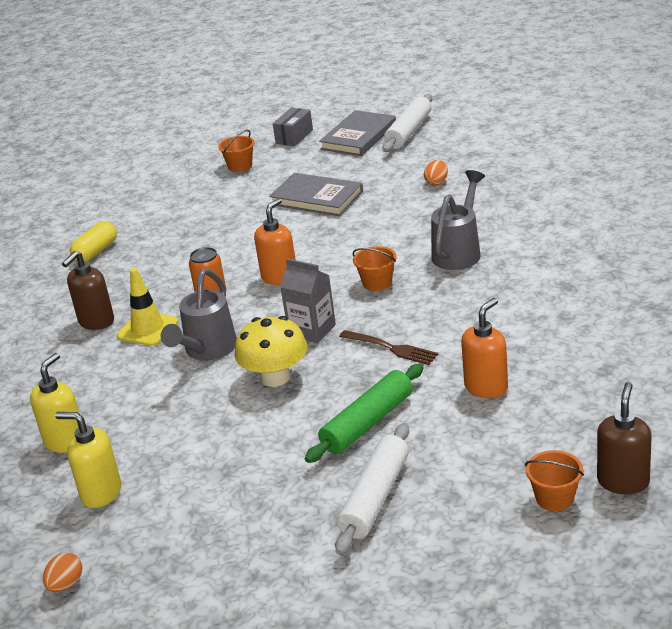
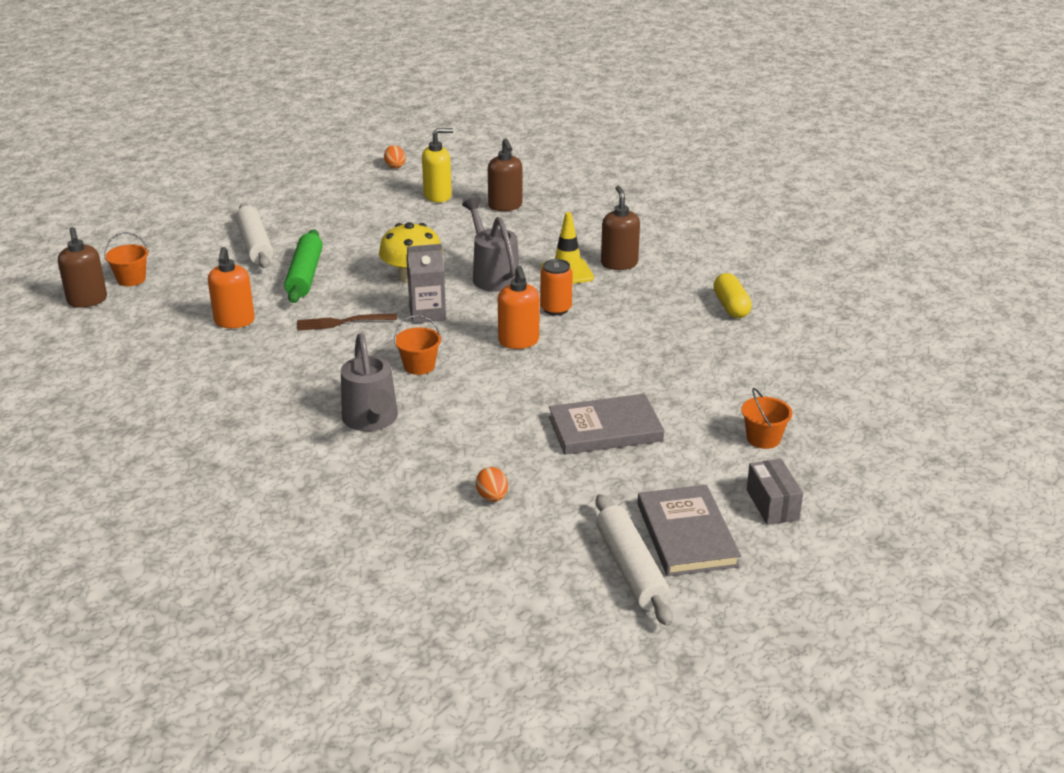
camera: 135 degrees right, 0 degrees up
(65, 441) = (505, 206): yellow soap dispenser -> brown soap dispenser

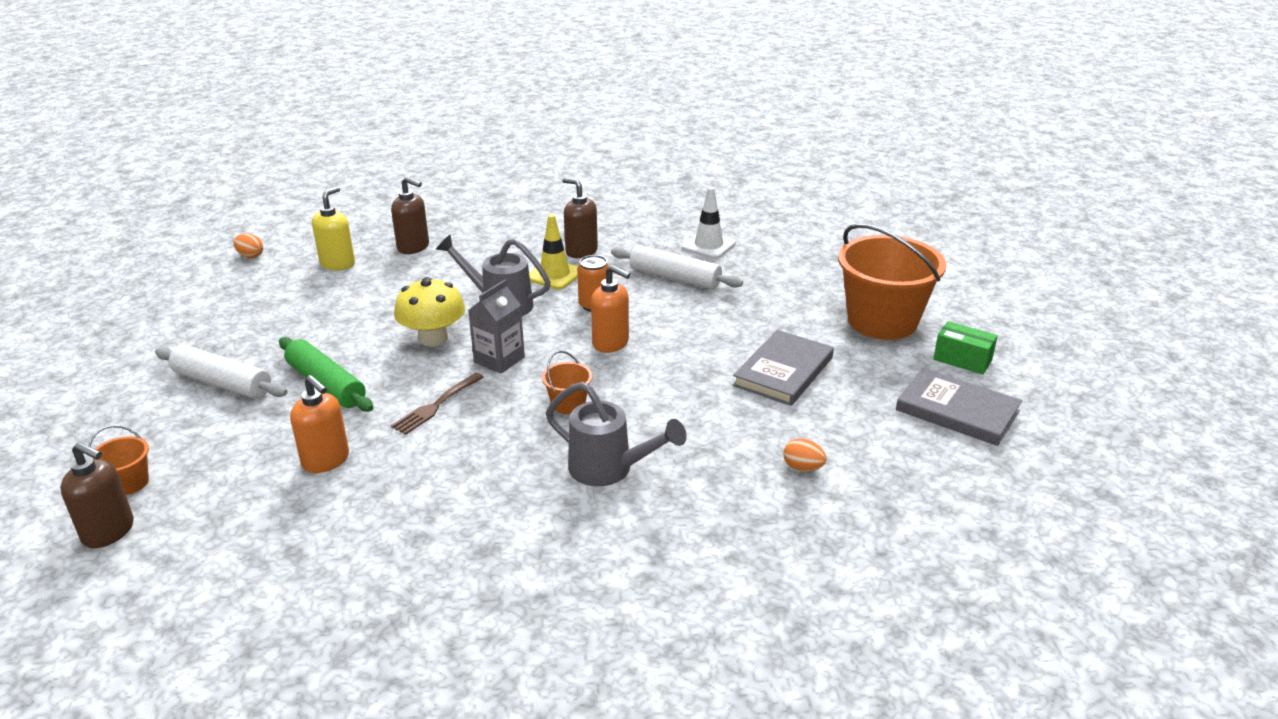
camera: 45 degrees left, 0 degrees up
(631, 569) = (971, 456): white rolling pin -> white rolling pin (675, 277)
(731, 306) = (708, 245): yellow capsule -> white traffic cone
(763, 438) = (882, 321): orange bucket -> orange bucket, size x2.31
(772, 504) = (962, 360): grey box -> green box

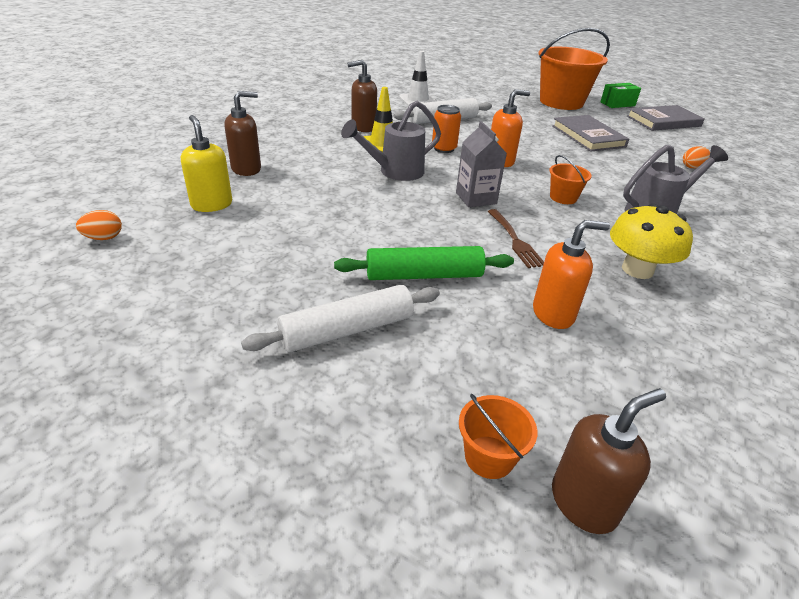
camera: 55 degrees left, 5 degrees up
(433, 338) = (410, 209): yellow mushroom -> yellow mushroom (637, 269)

